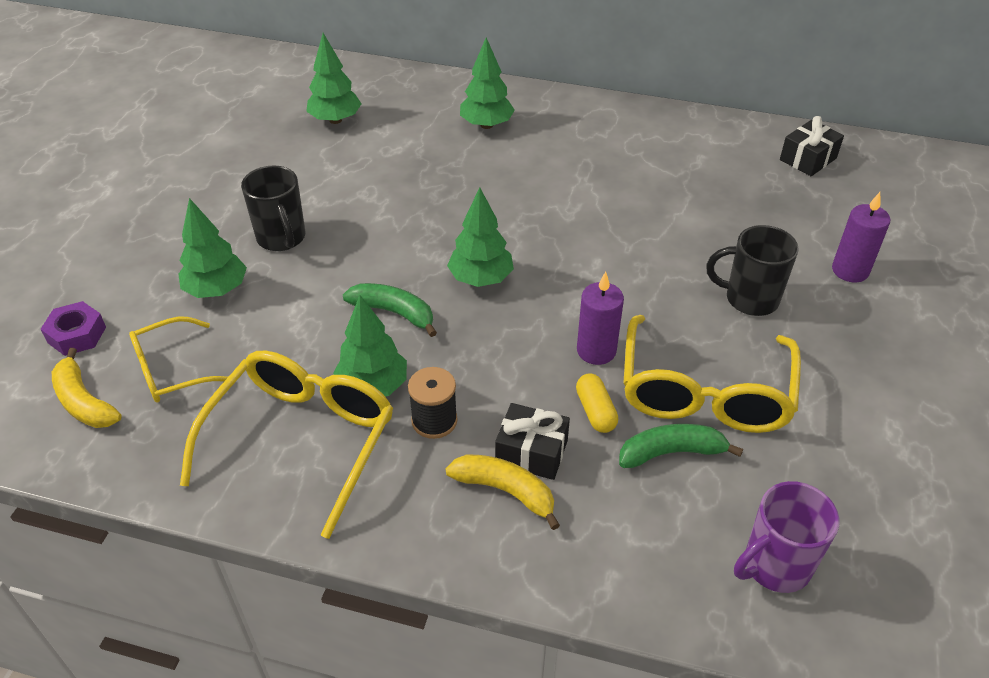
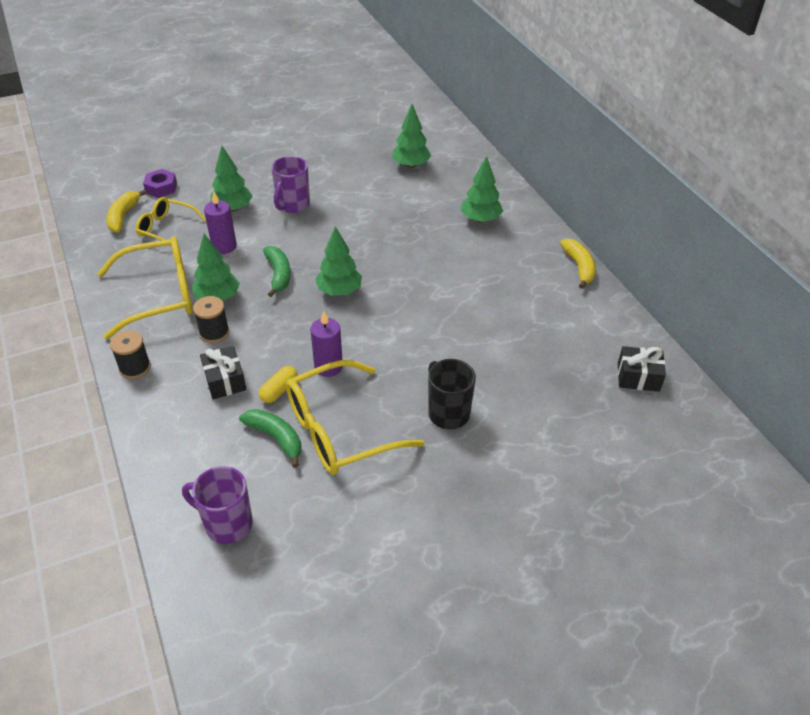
camera: 50 degrees right, 0 degrees up
(282, 238) = (292, 205): black mug -> purple mug
(417, 533) = (135, 368): none -> black spool
(505, 491) = (189, 385): yellow banana -> yellow banana (579, 267)
(850, 270) = (535, 451): purple candle -> purple candle (224, 246)

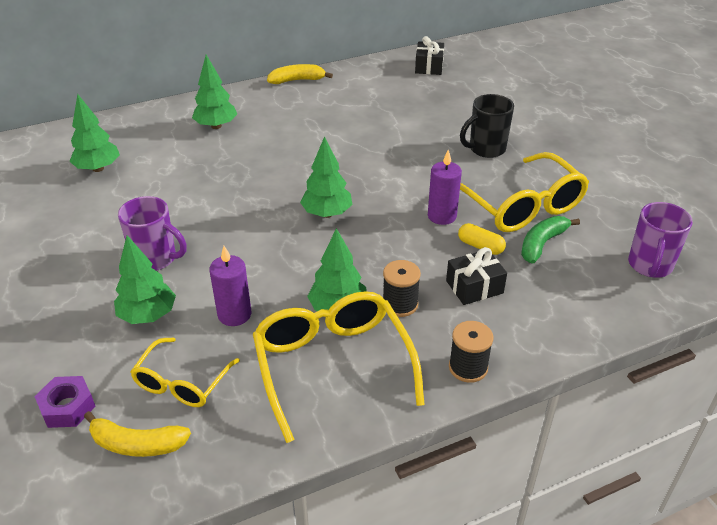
camera: 90 degrees left, 5 degrees down
(278, 274) = (296, 260): green banana -> none

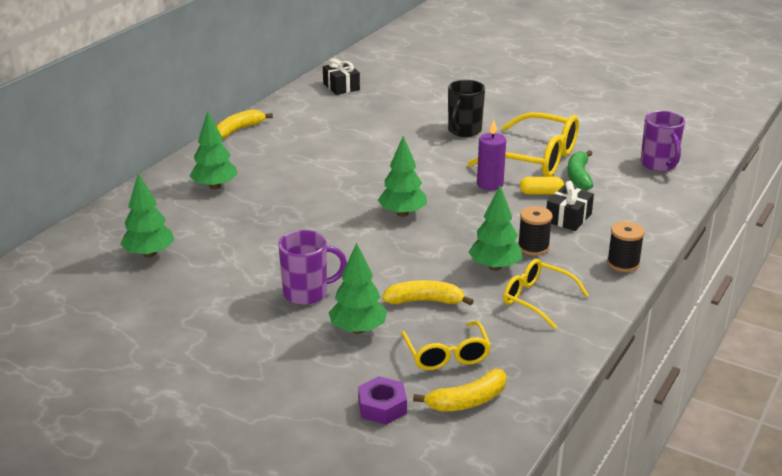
camera: 35 degrees left, 10 degrees down
(234, 314) = (425, 301): purple candle -> yellow banana
(332, 365) = (536, 299): yellow glasses -> yellow glasses, size x0.59

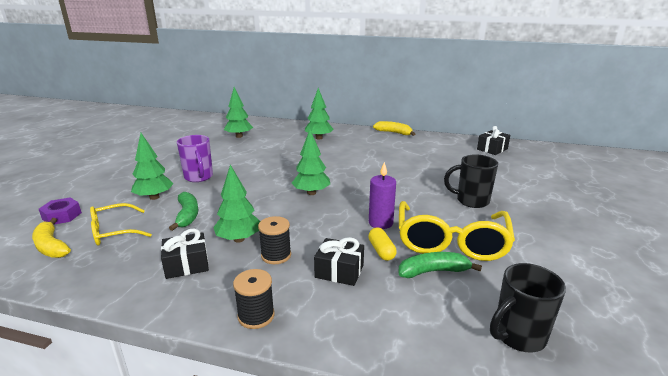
camera: 75 degrees right, 5 degrees down
(425, 301) = (187, 215): yellow banana -> green banana
(536, 299) = (187, 265): yellow glasses -> black gift
(659, 165) = (518, 336): purple mug -> black mug

